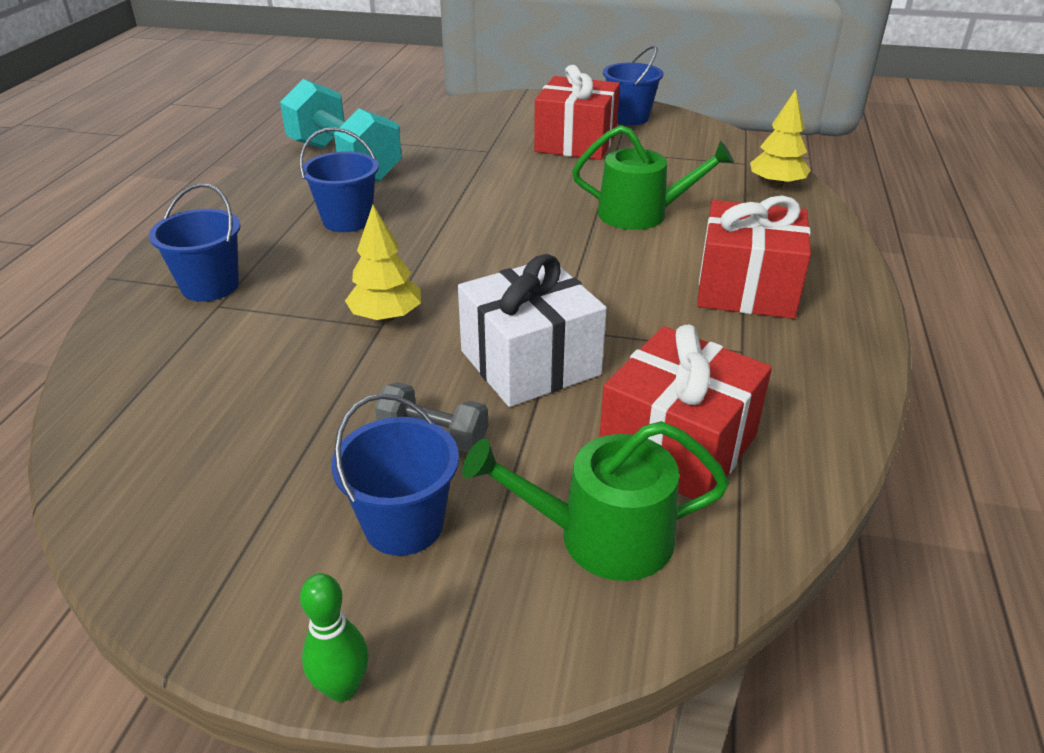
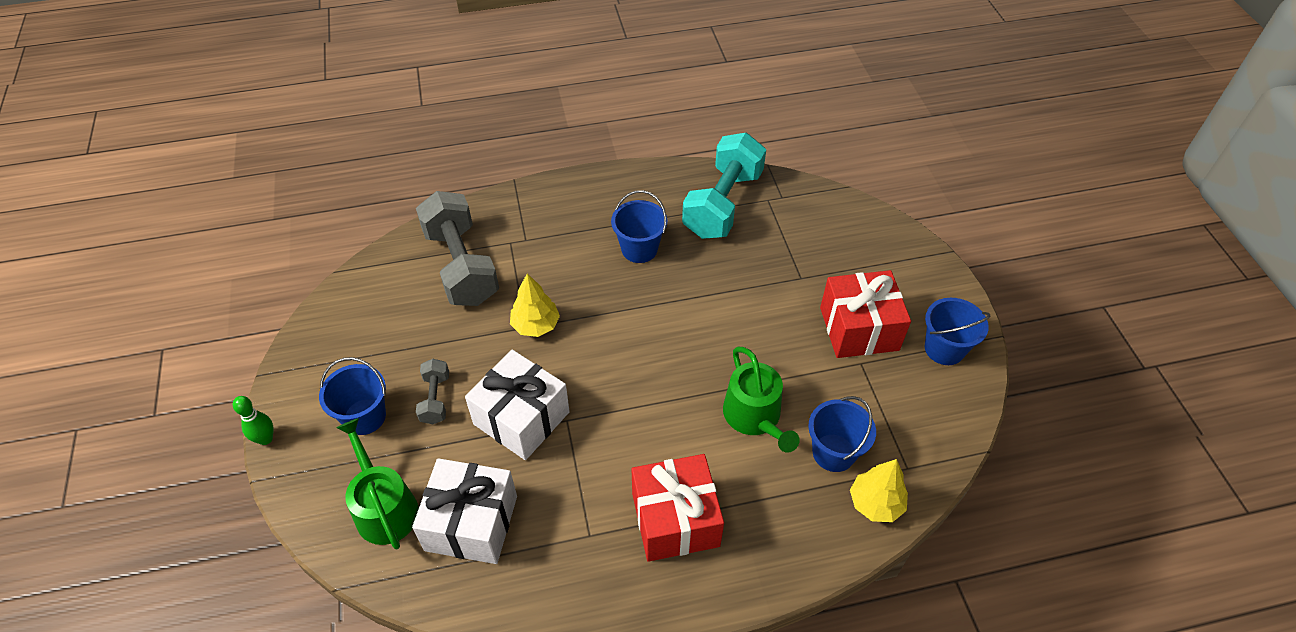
camera: 65 degrees right, 15 degrees up
(207, 356) = (461, 266): none -> grey dumbbell
(210, 286) = (527, 227): blue bucket -> blue bucket (833, 452)
(677, 446) = (471, 523): red gift -> white gift

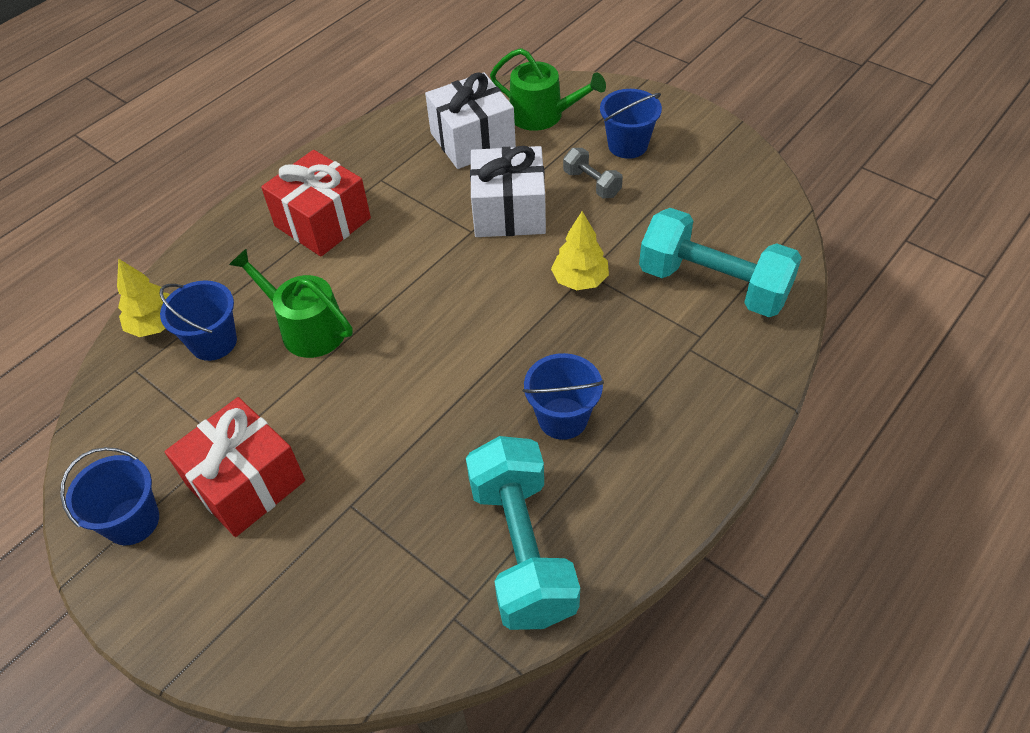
camera: 145 degrees right, 0 degrees up
(265, 439) = (675, 98): green bowling pin -> none
(461, 266) = (713, 285): grey dumbbell -> turquoise dumbbell

